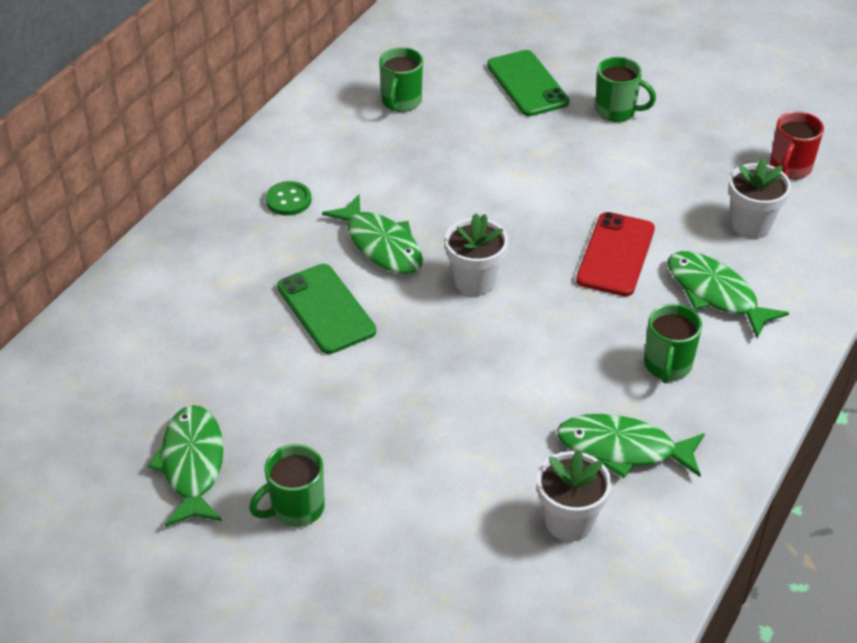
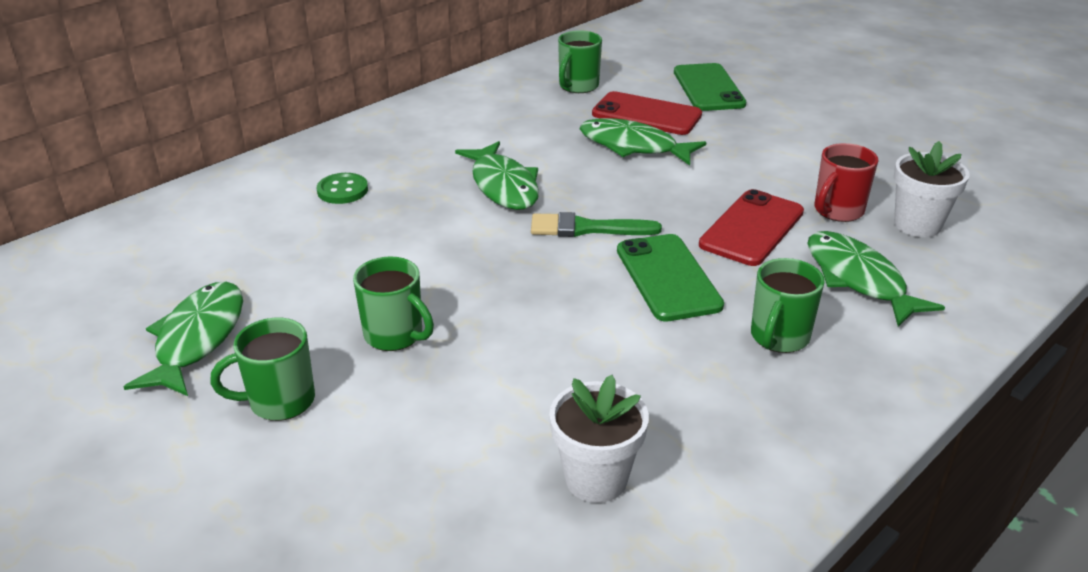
camera: 15 degrees right, 10 degrees down
(288, 200) = (431, 141): green button -> green button (342, 190)
(326, 309) = (418, 228): green phone -> green phone (667, 278)
(475, 281) = (586, 228): white flower pot -> green brush
(480, 130) = (646, 114): none -> red phone
(616, 111) = (793, 117): green mug -> green mug (395, 335)
(623, 449) = (695, 412): green fish -> green fish (633, 146)
(790, 168) = (975, 184): red mug -> red mug (837, 211)

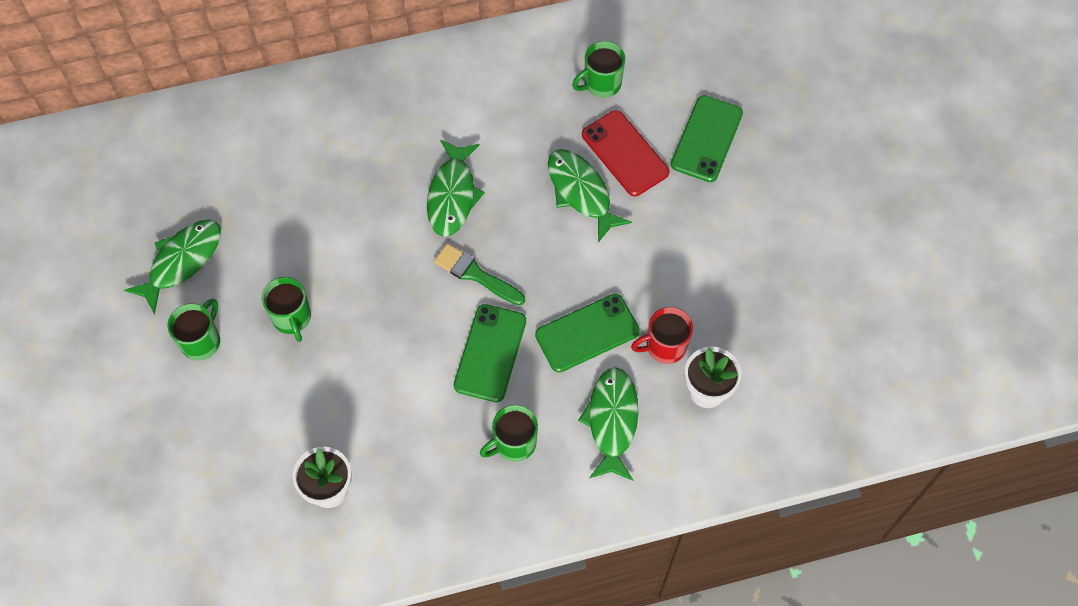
camera: 30 degrees right, 30 degrees up
(279, 401) = (201, 341): green mug -> green mug turned 105 degrees clockwise
(342, 190) = (341, 145): green button -> none
(752, 228) = (587, 333): red phone -> green phone

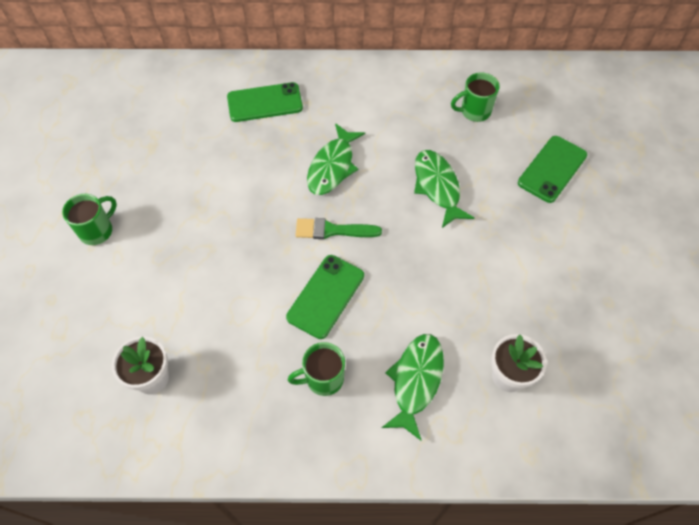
camera: 15 degrees right, 5 degrees down
(182, 261) = (107, 168): green fish -> none
(292, 318) = (174, 230): green mug -> none
(475, 274) = (332, 230): green brush -> green brush turned 45 degrees counterclockwise
(587, 333) = (413, 299): green phone -> green phone (265, 102)
(625, 153) = (481, 165): red phone -> none
(664, 346) = (478, 327): red mug -> none

